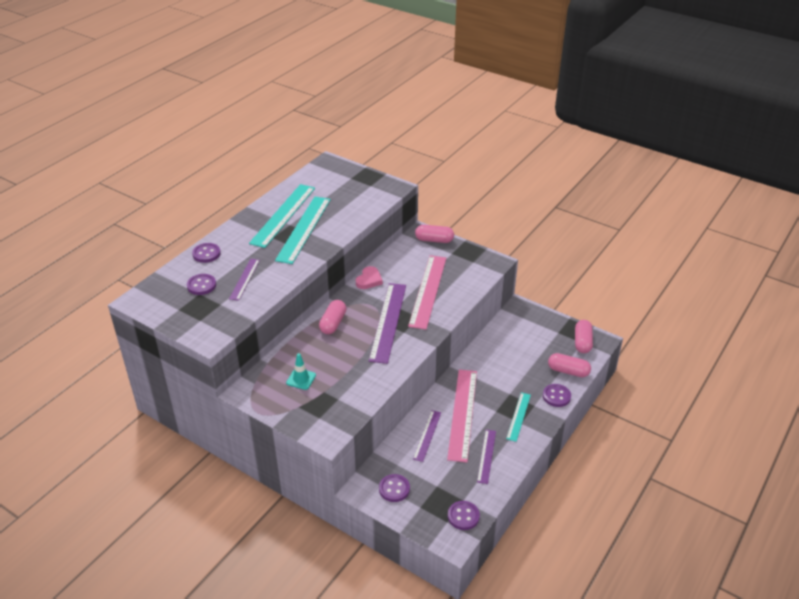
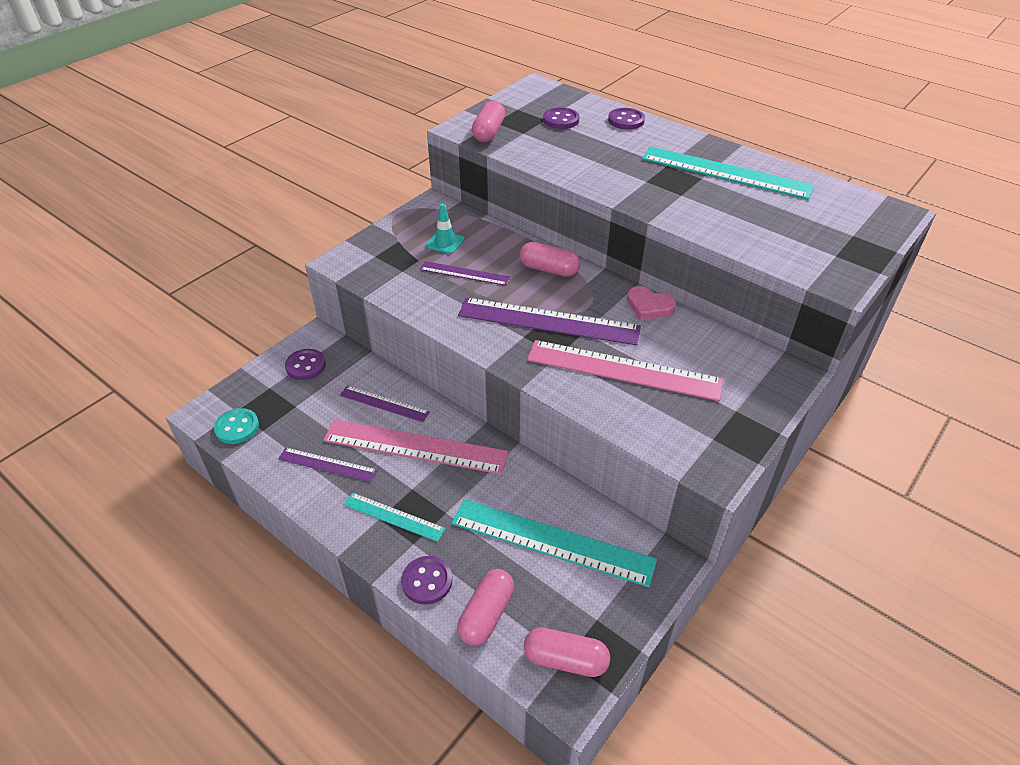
camera: 95 degrees right, 5 degrees up
(244, 279) = (572, 147): purple ruler -> purple ruler (464, 273)
(304, 229) = (691, 189): turquoise ruler -> turquoise ruler (552, 541)
(434, 240) = (773, 390): pink capsule -> pink capsule (488, 132)
(463, 516) = (237, 427): purple button -> turquoise button

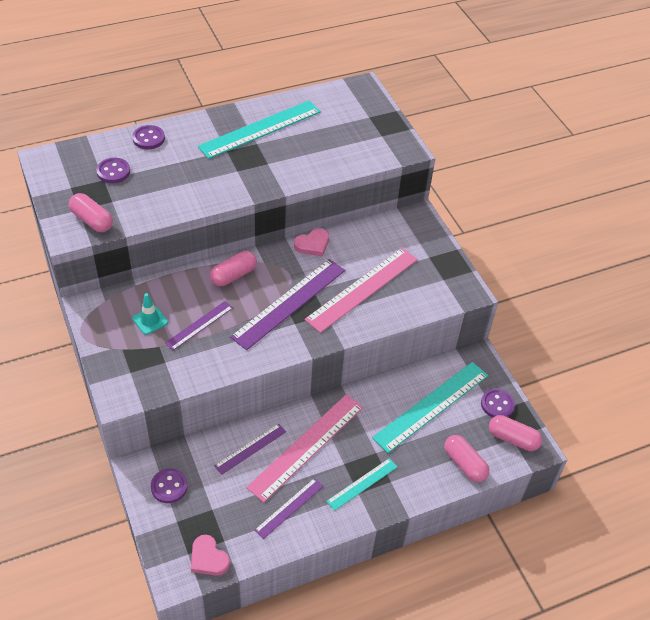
camera: 65 degrees left, 5 degrees up
(237, 427) = (208, 558): turquoise button -> pink heart
(427, 581) = (424, 485): purple button -> purple button (497, 404)
(565, 660) = (513, 439): pink capsule -> pink capsule turned 75 degrees clockwise

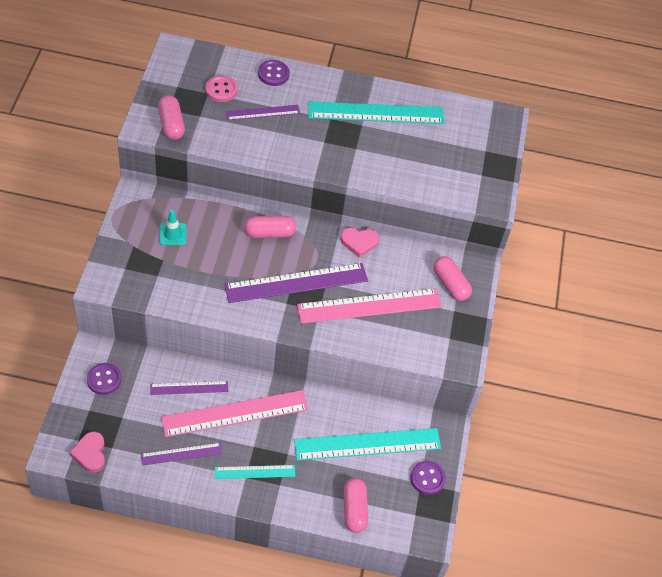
camera: 30 degrees right, 5 degrees up
(113, 172) = (221, 90): purple button -> pink button
(199, 325) = (208, 260): purple ruler -> purple ruler (262, 112)
(513, 439) = (415, 515): pink capsule -> pink capsule (450, 284)

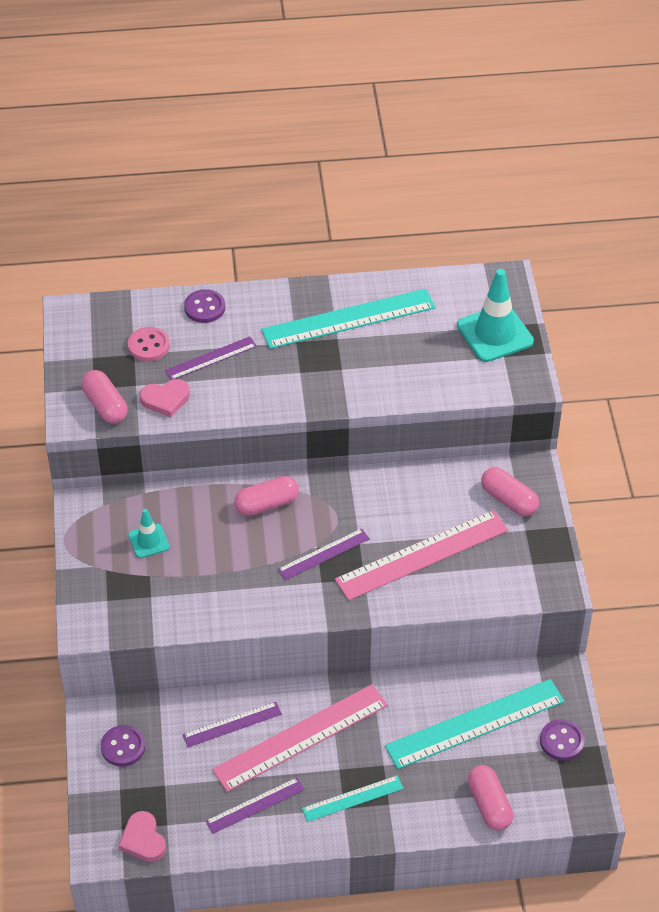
camera: 10 degrees left, 5 degrees down
(296, 283) = (323, 554): purple ruler -> purple ruler, size x0.54
(359, 242) = (380, 483): pink heart -> pink heart (165, 399)
(481, 156) = (495, 334): none -> turquoise traffic cone

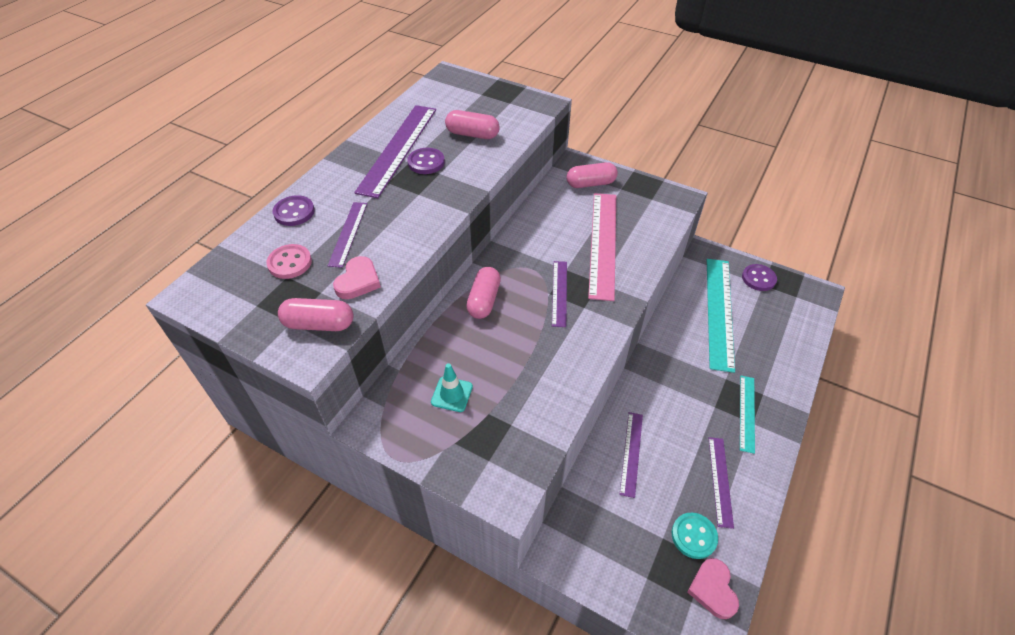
camera: 55 degrees left, 0 degrees up
(123, 747) = (603, 549): purple button -> purple button (426, 162)
(143, 840) = (713, 589): pink heart -> pink heart turned 75 degrees clockwise
(183, 807) = (694, 536): none -> turquoise button
(301, 737) = (671, 414): pink ruler -> none
(348, 319) = (398, 149): turquoise ruler -> purple ruler
(489, 805) = (792, 339): pink capsule -> pink capsule (472, 134)
(495, 334) = (487, 97): turquoise traffic cone -> none

